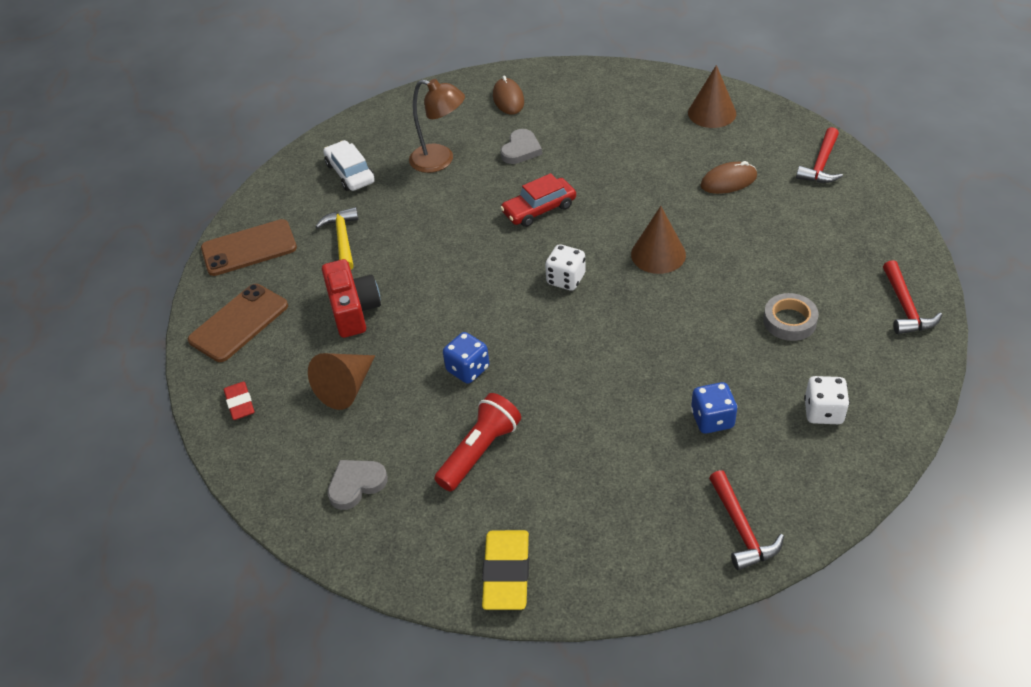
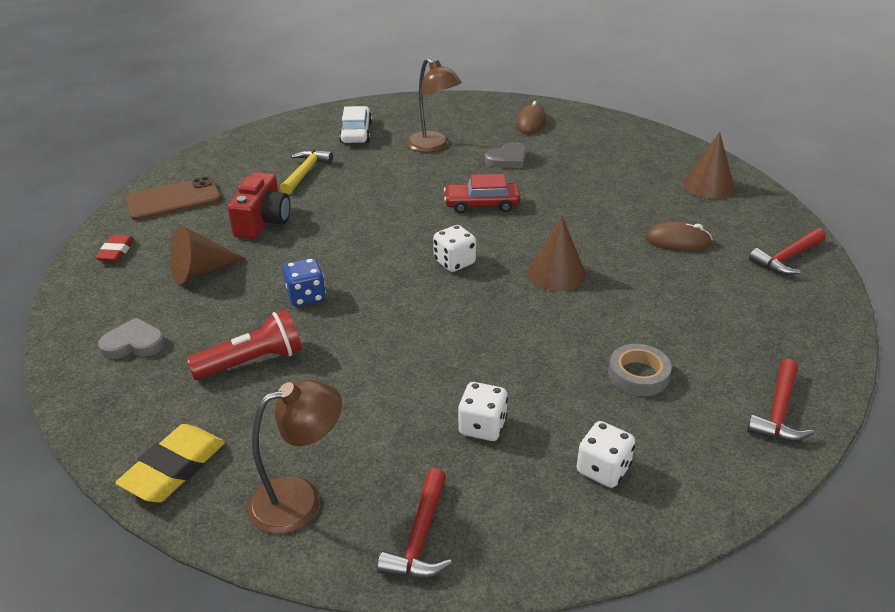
camera: 25 degrees right, 10 degrees down
(249, 248) = (233, 155): brown phone -> none
(629, 546) = (300, 499): none -> brown lamp
(712, 419) = (482, 426): blue dice -> white dice

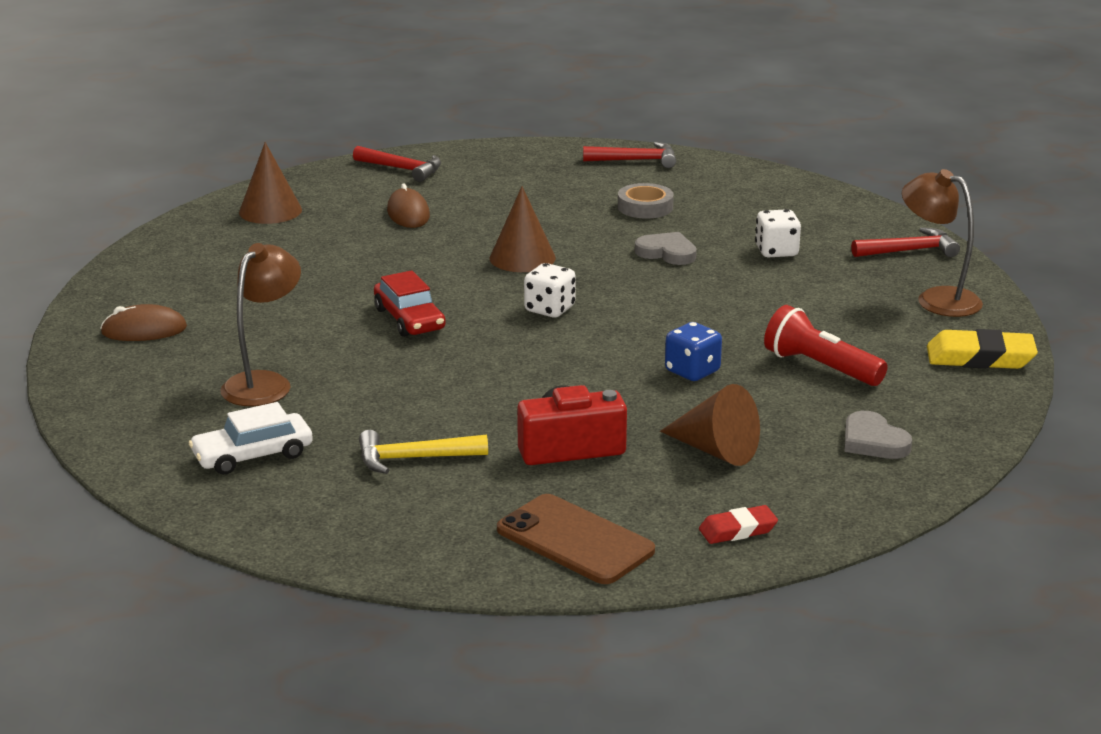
camera: 115 degrees left, 10 degrees down
(507, 159) = (274, 326): grey heart -> grey heart (667, 253)
(603, 469) = (768, 206): white dice -> none

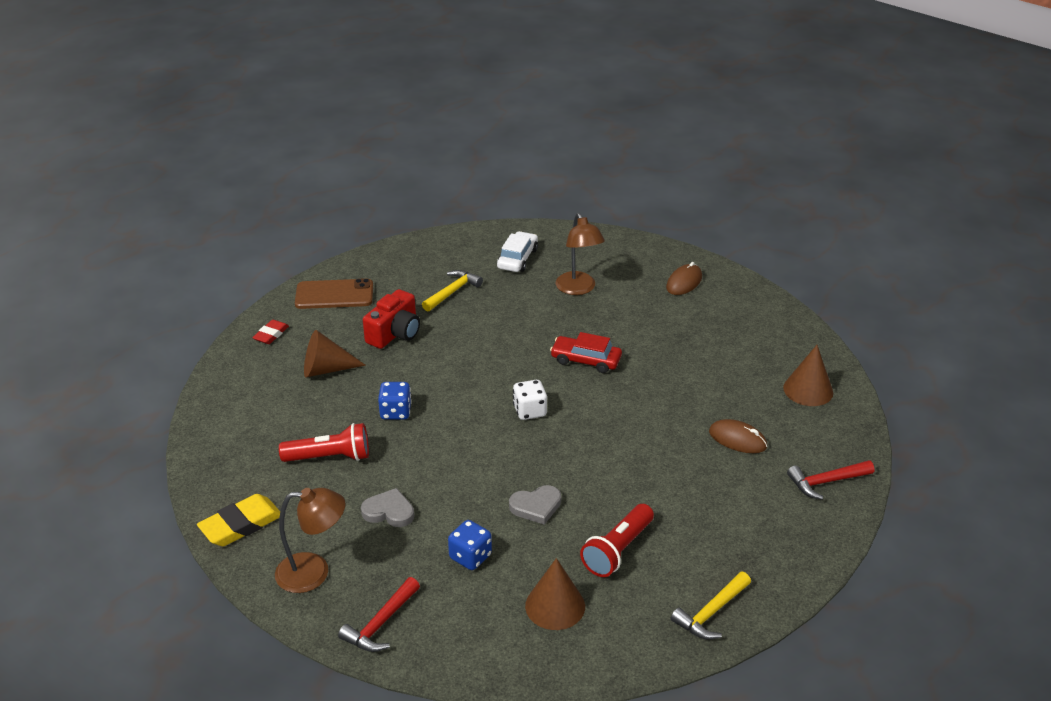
camera: 135 degrees right, 10 degrees up
(522, 258) = (609, 443): brown cone -> brown cone (555, 606)
(636, 160) = (711, 612): red hammer -> yellow hammer
(645, 207) = (618, 550): grey tape -> red flashlight
(776, 251) = (470, 557): white dice -> blue dice
(873, 441) = (253, 419): grey heart -> grey heart (389, 511)

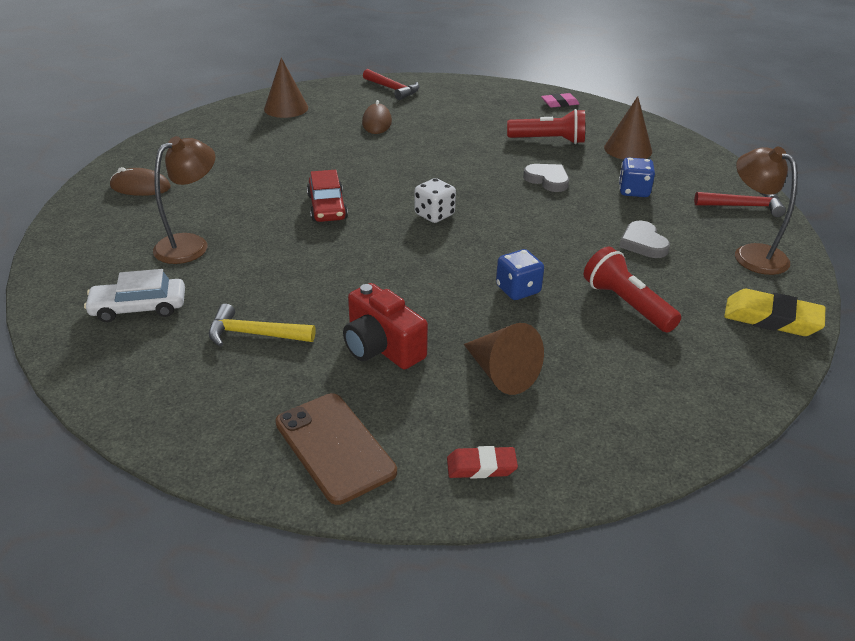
camera: 120 degrees left, 0 degrees up
(395, 333) = (382, 347): red camera -> red camera turned 135 degrees counterclockwise
(711, 612) = (559, 103): yellow hammer -> pink eraser

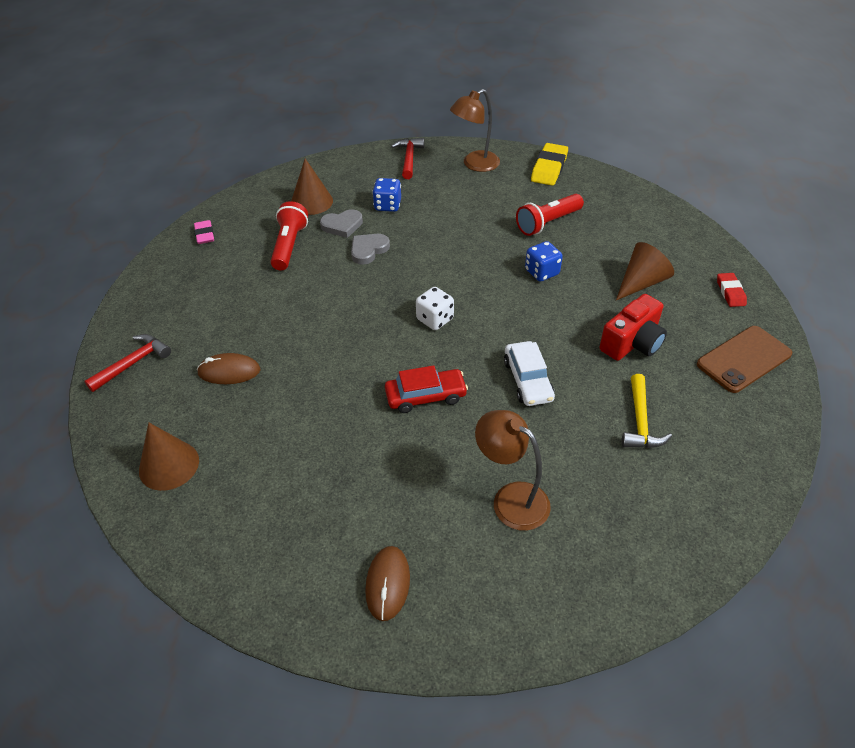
camera: 90 degrees left, 10 degrees up
(139, 308) = (627, 516): white car -> white car (528, 380)
(643, 243) = (467, 208): grey heart -> grey heart (342, 225)

